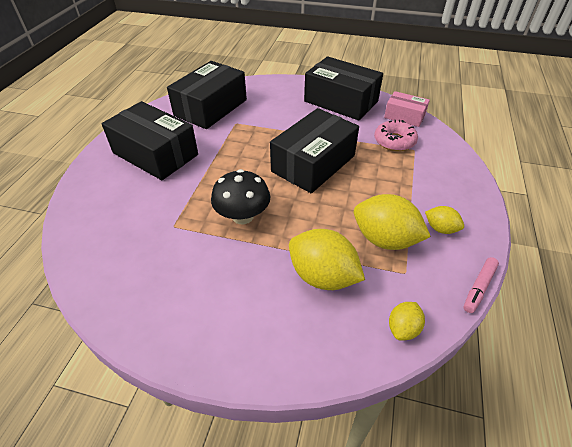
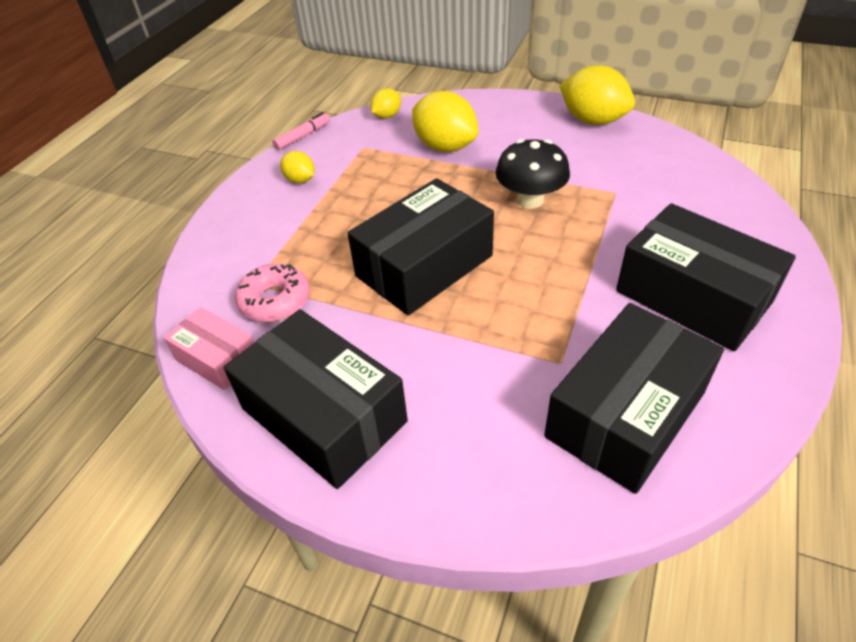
camera: 170 degrees left, 0 degrees up
(385, 239) = (368, 172): yellow lemon -> yellow lemon (593, 120)

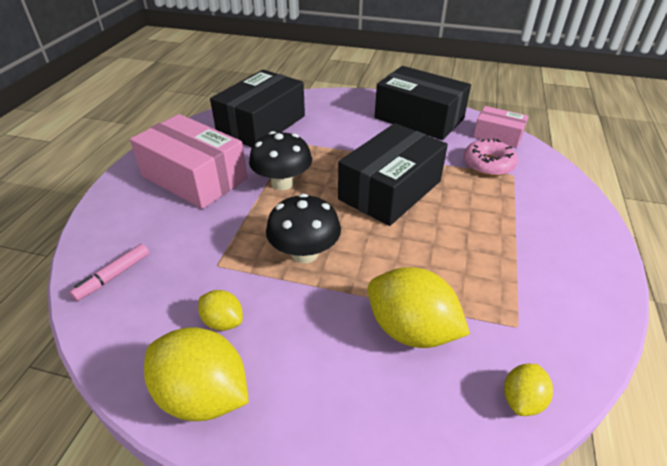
camera: 170 degrees right, 5 degrees down
(300, 180) = (557, 270): yellow lemon -> yellow lemon (223, 321)
(303, 136) = (615, 346): pink marker -> pink marker (113, 276)
(565, 282) = (282, 183): none -> black mushroom
(692, 296) = (194, 177): black box -> pink box

